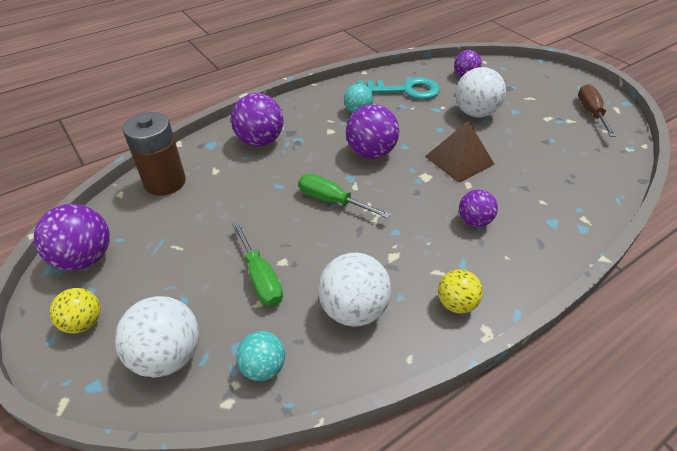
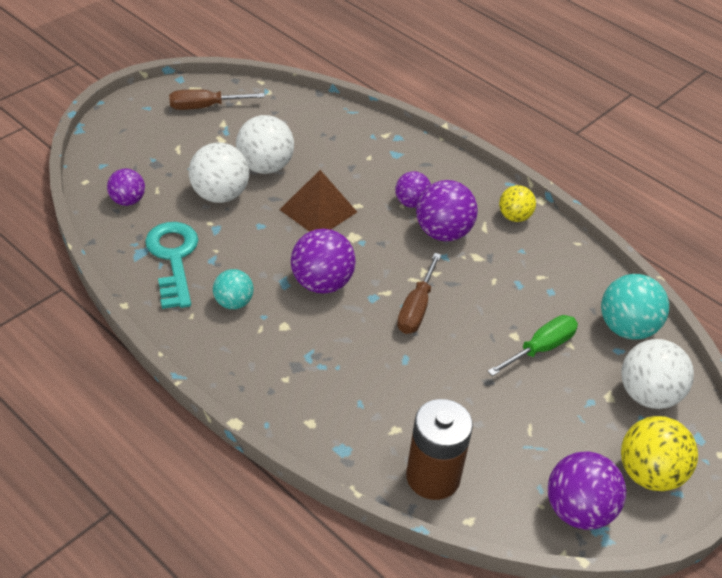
camera: 105 degrees left, 0 degrees up
(83, 322) = (649, 474): yellow ball -> yellow ball, size x1.63
(260, 141) = (322, 395): purple ball -> purple ball (443, 232)
(263, 367) = (626, 328): turquoise ball -> turquoise ball, size x1.63
(332, 201) = (416, 308): green screwdriver -> brown screwdriver
(353, 309) = (547, 278): white ball -> white ball (265, 166)

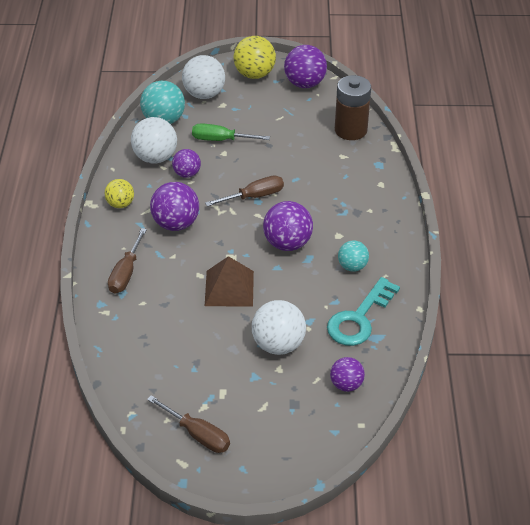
camera: 130 degrees left, 0 degrees up
(265, 166) = (221, 345): white ball -> white ball (155, 157)
(411, 203) = (165, 253): purple ball -> purple ball (187, 173)
(416, 168) = (126, 273): none -> brown screwdriver

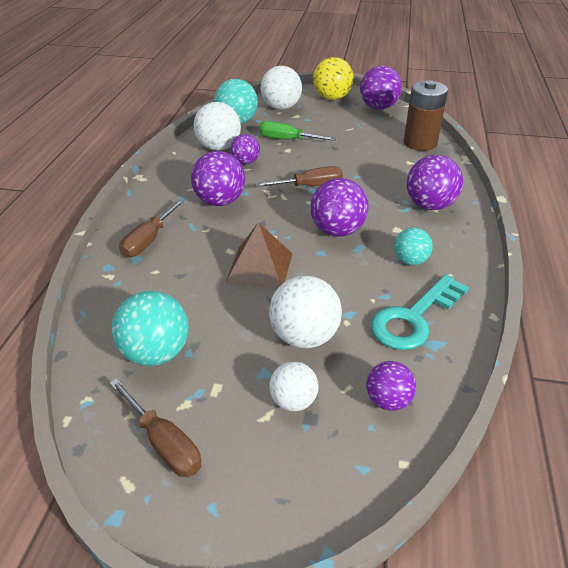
camera: 10 degrees right, 5 degrees down
(120, 204) = (169, 180): yellow ball -> none
(169, 372) = (156, 353): none -> turquoise ball
(280, 394) = (293, 401): none -> white ball
(364, 206) = (429, 205): none -> purple ball

